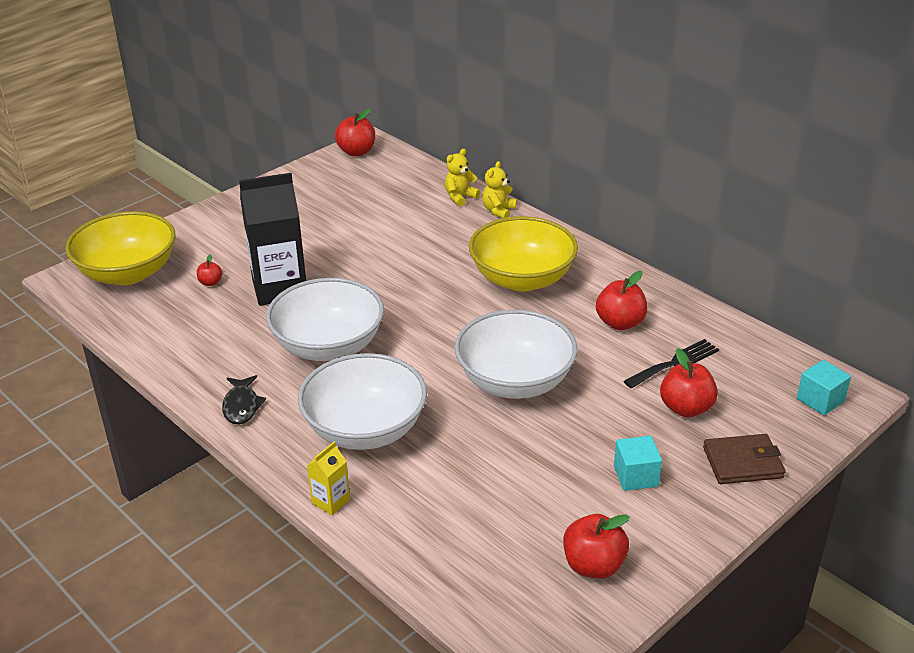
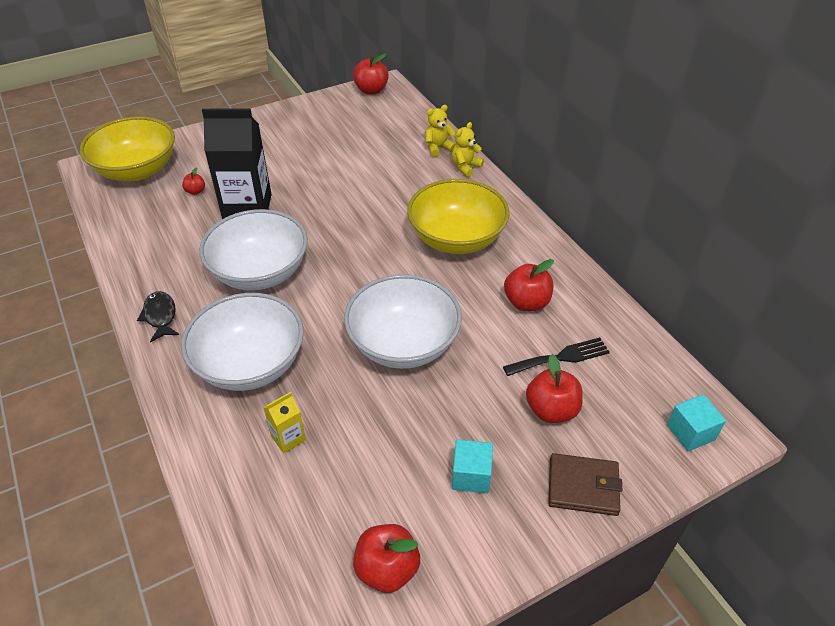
camera: 15 degrees right, 10 degrees up
(241, 406) = (160, 316): black fish -> black fish turned 150 degrees clockwise
(331, 501) = (185, 433): yellow carton -> yellow carton (288, 438)

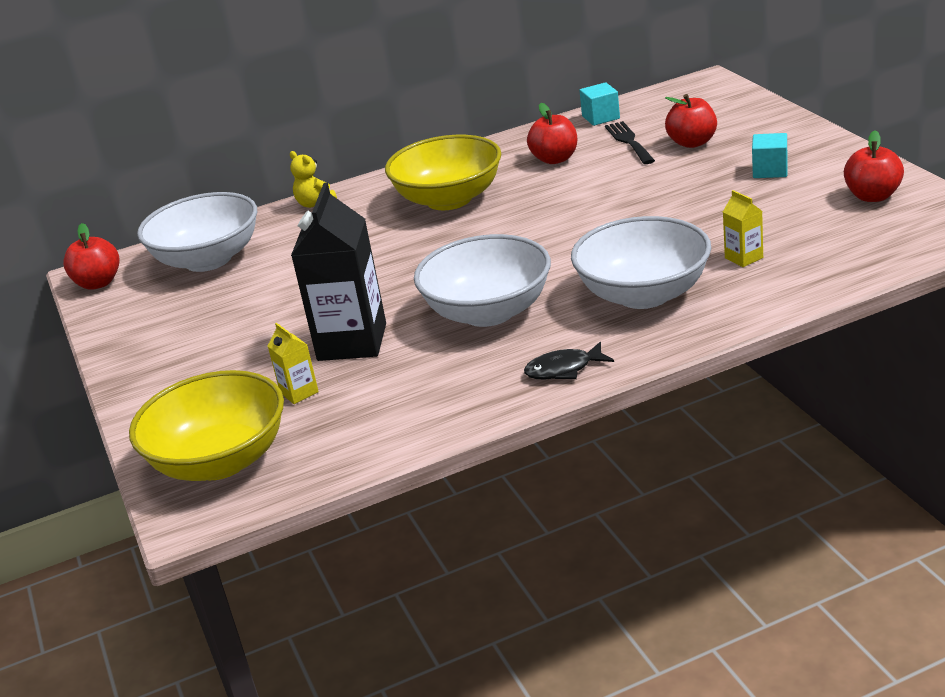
camera: 80 degrees left, 15 degrees down
(195, 191) = (299, 392): red apple -> yellow carton
(403, 344) = (612, 213): white bowl -> white bowl (208, 259)
(438, 148) = (267, 223): yellow teddy bear -> none
(583, 486) = (771, 128): brown wallet -> none
(690, 432) = (709, 93): turquoise cube -> turquoise cube (601, 117)

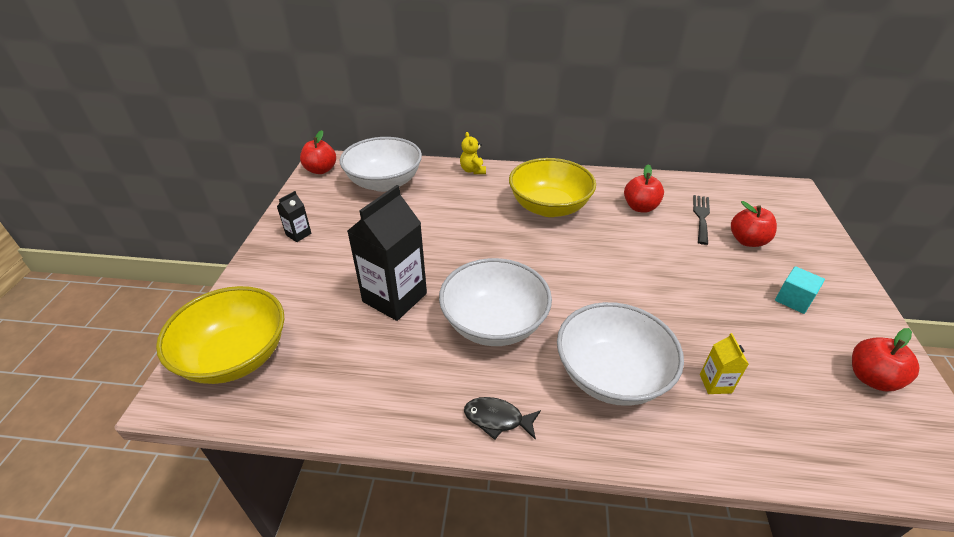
camera: 25 degrees right, 10 degrees up
(155, 347) = (298, 234): none -> black carton
(299, 392) = (328, 323): yellow carton -> none
(601, 117) = (696, 186): turquoise cube -> none

